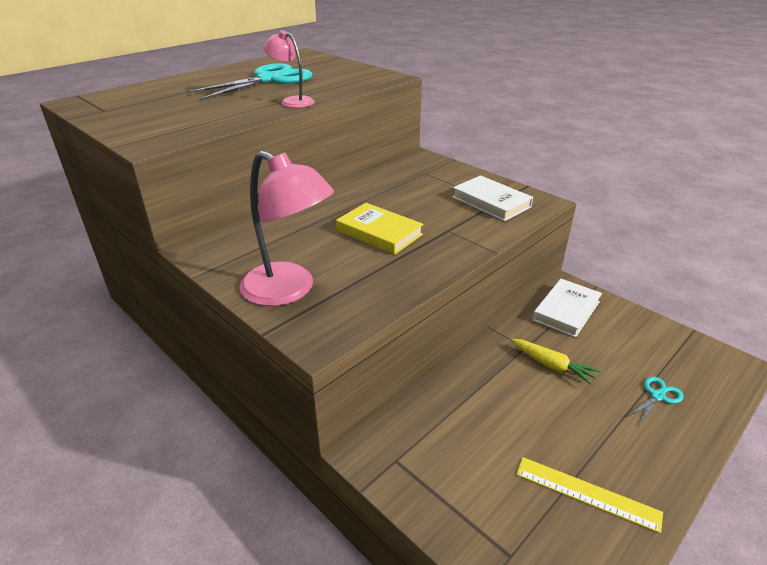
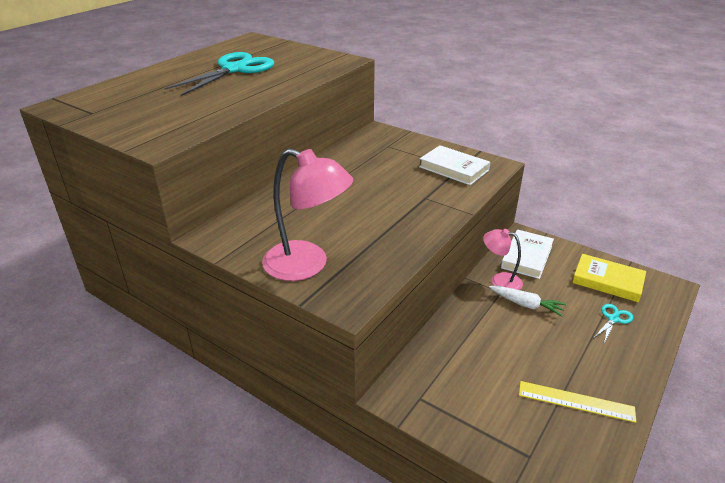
camera: 10 degrees left, 0 degrees up
(292, 101) = (268, 91): pink lamp -> pink lamp (500, 280)
(379, 232) = (366, 205): yellow book -> yellow book (607, 281)
(552, 366) = (526, 305): yellow carrot -> white carrot

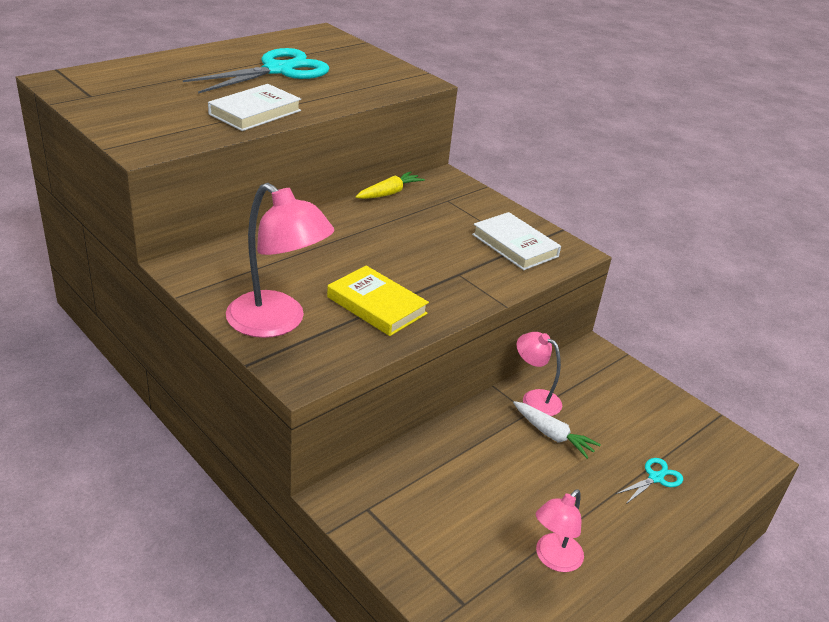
camera: 10 degrees right, 0 degrees up
(342, 149) = (389, 193): none -> yellow carrot
(526, 257) = (584, 378): white book -> white book (255, 112)
(576, 401) = (553, 559): yellow ruler -> pink lamp
(607, 281) = (675, 431): yellow book -> yellow book (376, 305)

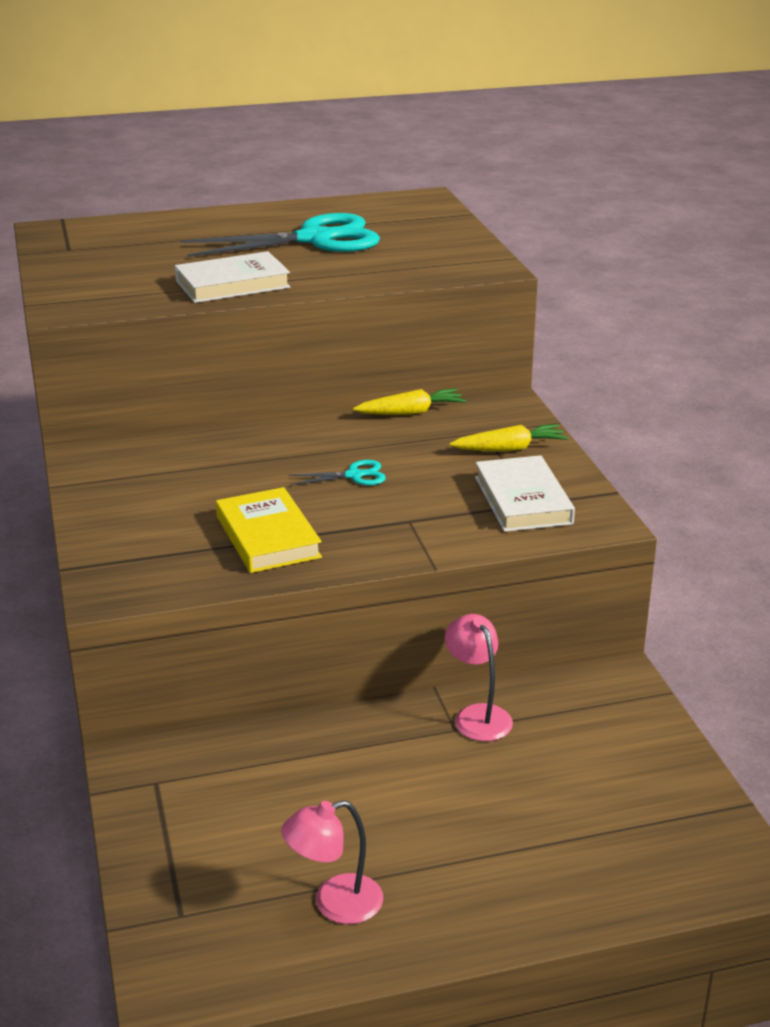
camera: 30 degrees right, 5 degrees down
(277, 323) = (133, 533): pink lamp -> none
(475, 210) = (510, 449): none -> yellow carrot
(552, 435) = (463, 764): white carrot -> none
(655, 478) = (567, 854): turquoise scissors -> turquoise scissors (354, 475)

